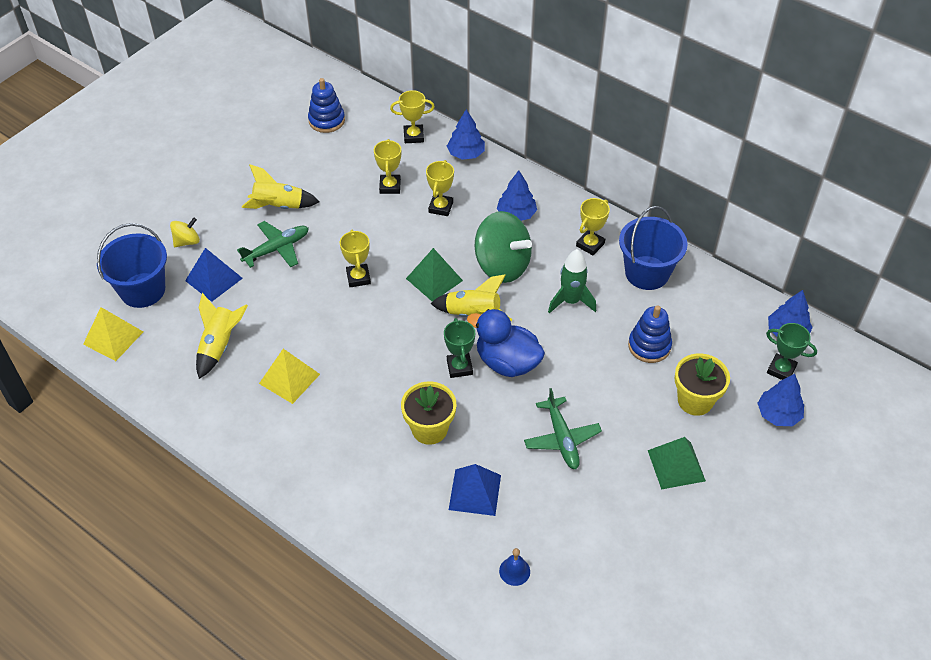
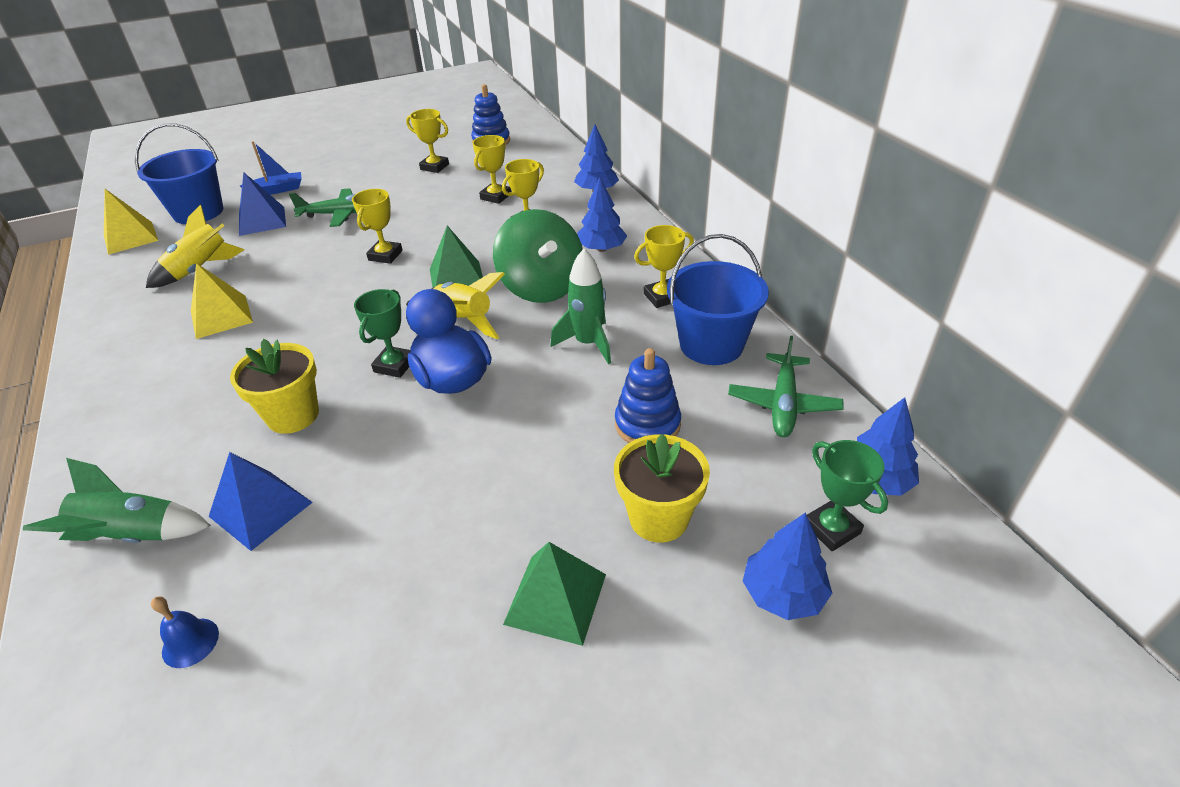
camera: 30 degrees right, 10 degrees down
(187, 241) = (277, 190): yellow spinning top -> blue boat
(279, 206) = (380, 186): yellow rocket -> none
(413, 136) = (558, 167): yellow trophy -> yellow trophy (434, 167)
(416, 539) = (134, 535): none -> green rocket
(561, 438) = (430, 490): green plane -> green plane (783, 403)

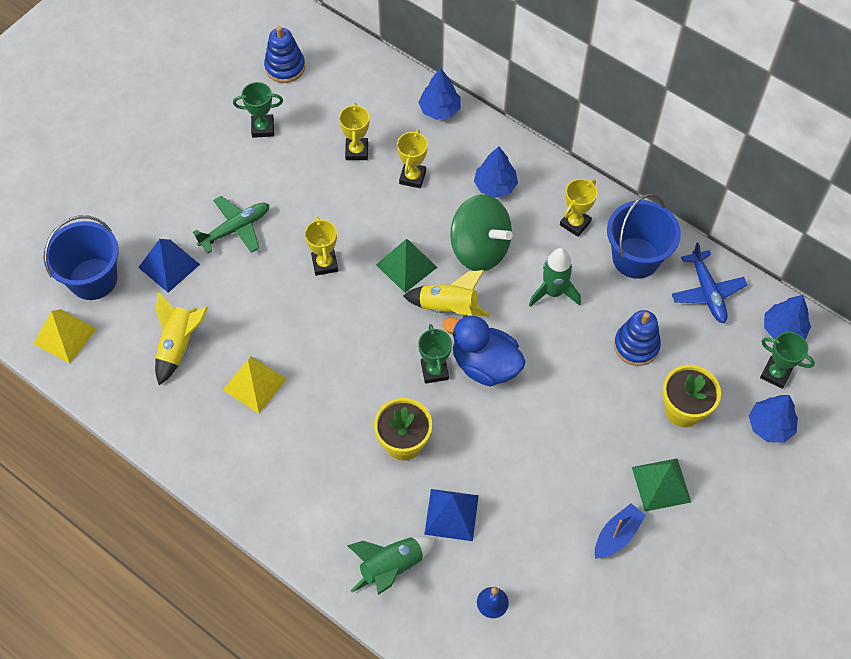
camera: 30 degrees left, 20 degrees up
(277, 190) = (138, 219): blue boat -> blue boat (617, 535)
(434, 167) = (263, 128): yellow trophy -> green trophy
(783, 403) = (707, 292): green plane -> blue plane

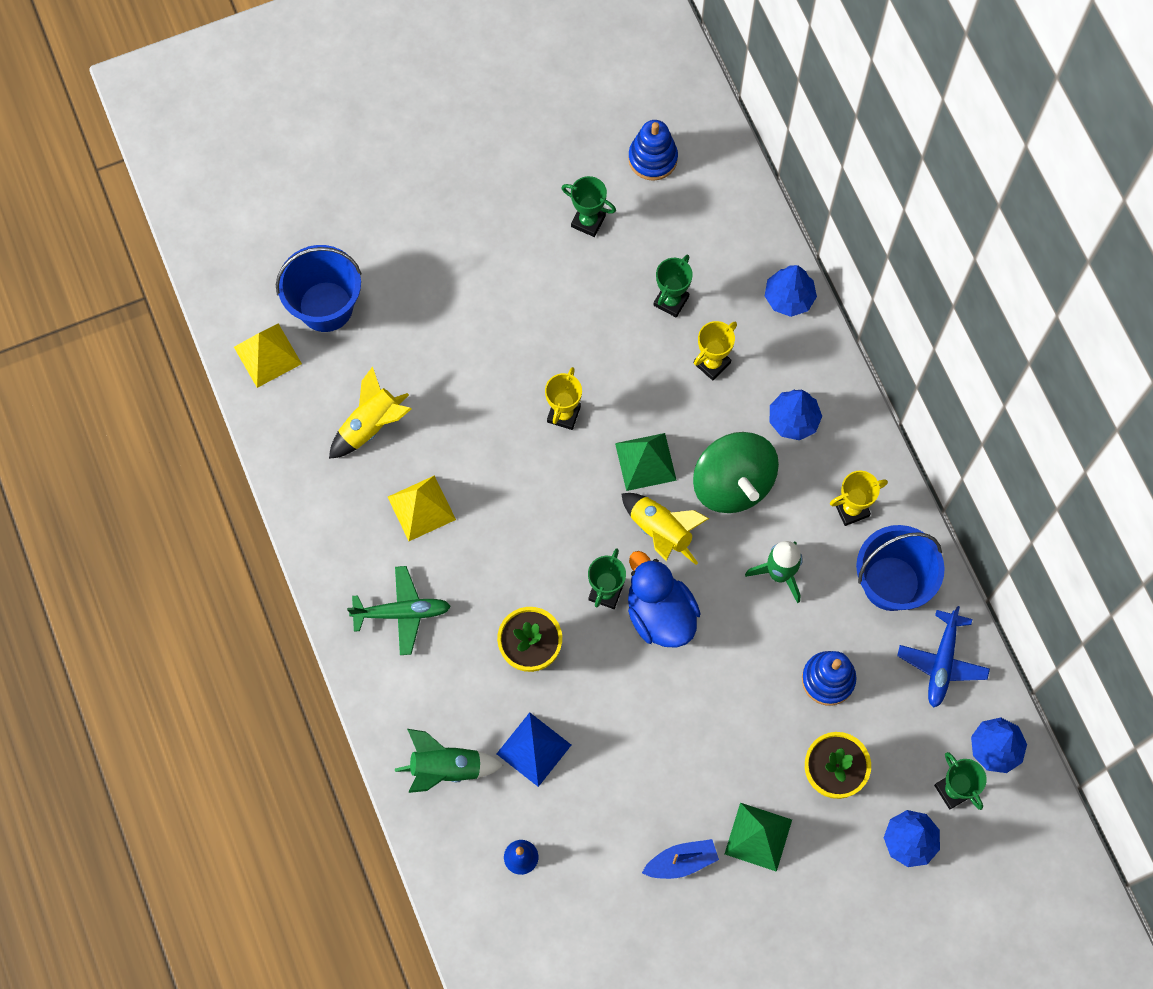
camera: 30 degrees right, 10 degrees up
(169, 265) = (407, 332): blue pyramid -> none
(235, 229) = (496, 325): green plane -> green plane (402, 613)
(357, 151) = (671, 301): yellow trophy -> green trophy

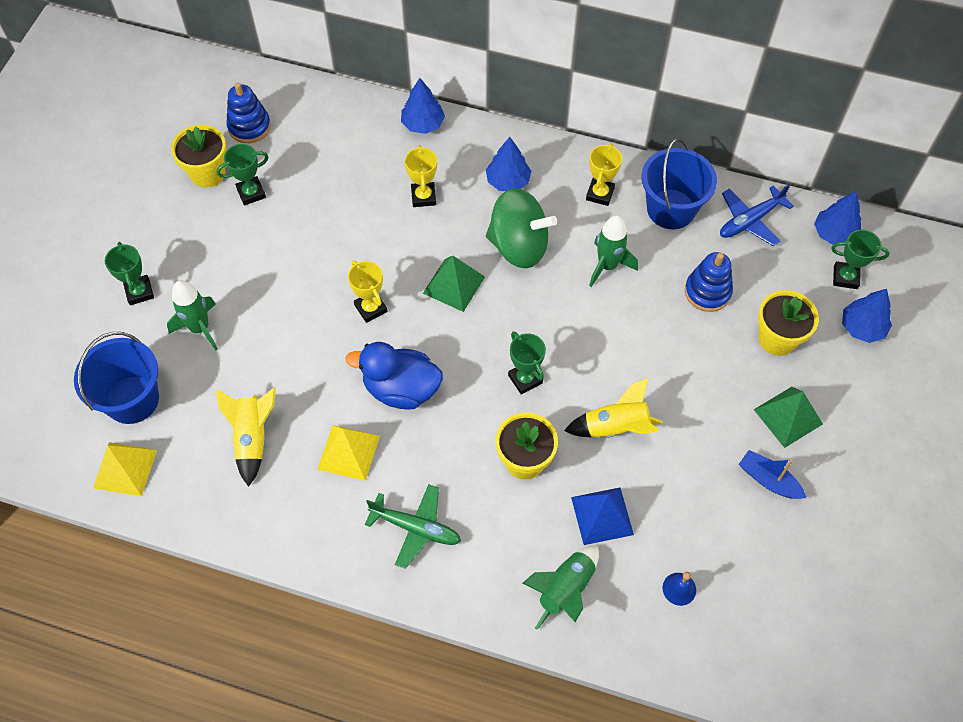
camera: 50 degrees left, 10 degrees down
(402, 613) = (415, 528): green plane -> green plane turned 75 degrees clockwise
(429, 298) = (200, 328): none -> green rocket
(576, 169) = (208, 173): none -> yellow flower pot
(660, 531) = (512, 312): yellow rocket -> yellow rocket (615, 427)
(660, 614) = (572, 357): blue duck -> blue duck (401, 389)
(671, 301) = (357, 188): green trophy -> green trophy (139, 292)
(681, 862) = (768, 480): blue boat -> blue boat turned 75 degrees counterclockwise
(942, 662) = (750, 220): blue plane -> blue plane turned 90 degrees clockwise

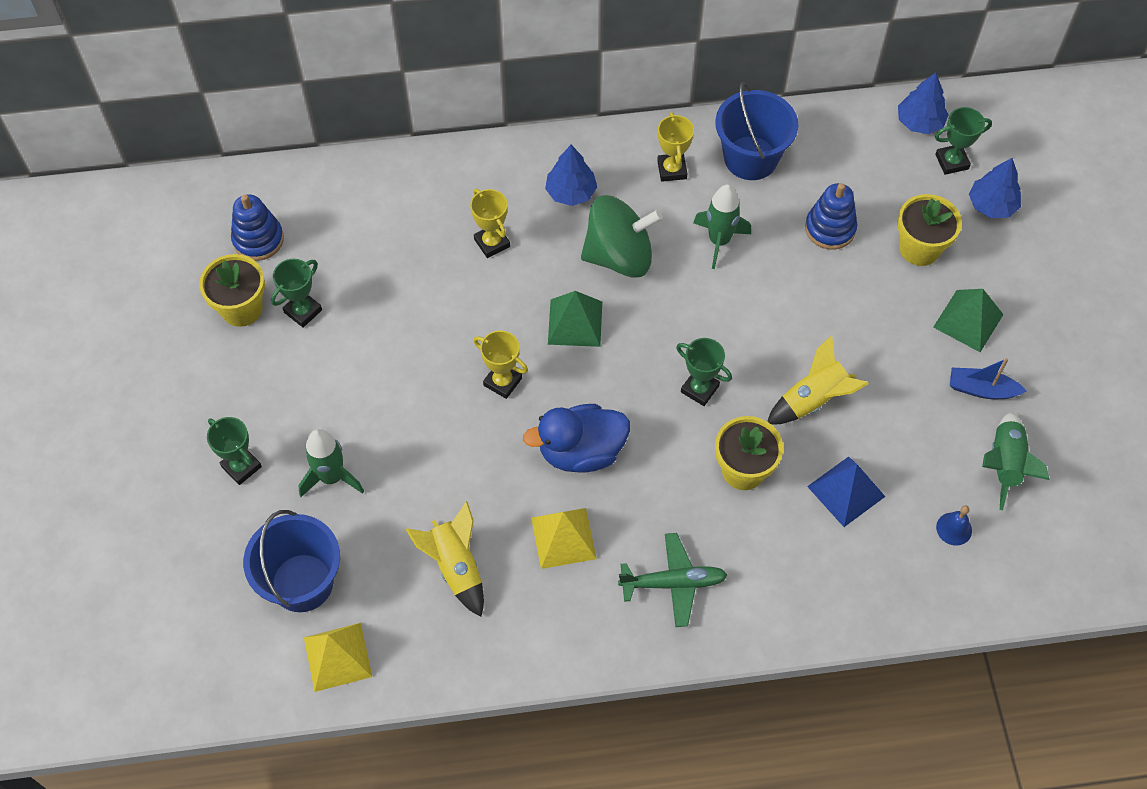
camera: 25 degrees left, 0 degrees up
(423, 124) = (447, 165): blue tree -> none
(565, 589) = (849, 577): green rocket -> green rocket (1004, 464)
(750, 220) = (833, 140): blue plane -> none

